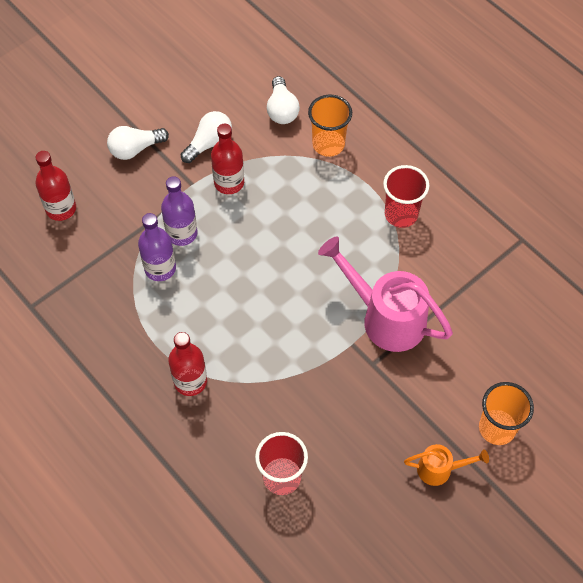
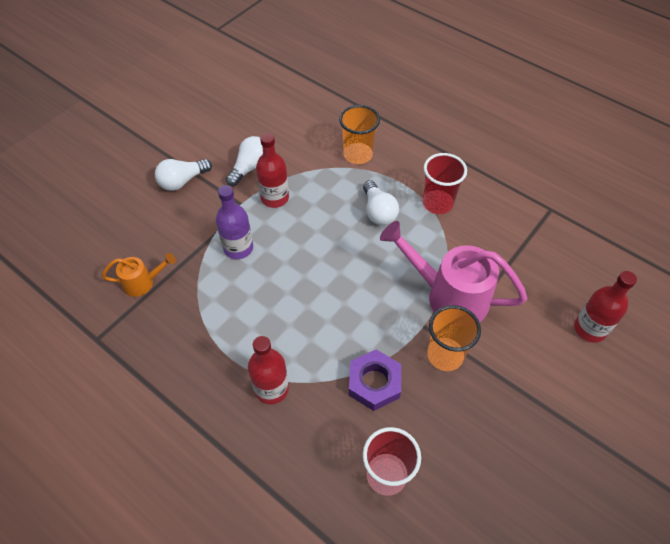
camera: 10 degrees left, 5 degrees down
(61, 209) = (118, 242): red bottle -> red bottle (590, 329)
(160, 268) = (222, 283): purple bottle -> none
(282, 110) = (310, 132): white light bulb -> white light bulb (378, 212)
(290, 392) = (374, 383): none -> purple nut
(440, 469) = (544, 437): orange watering can -> orange watering can (143, 283)
(497, 428) = (586, 385): orange cup -> orange cup (445, 355)

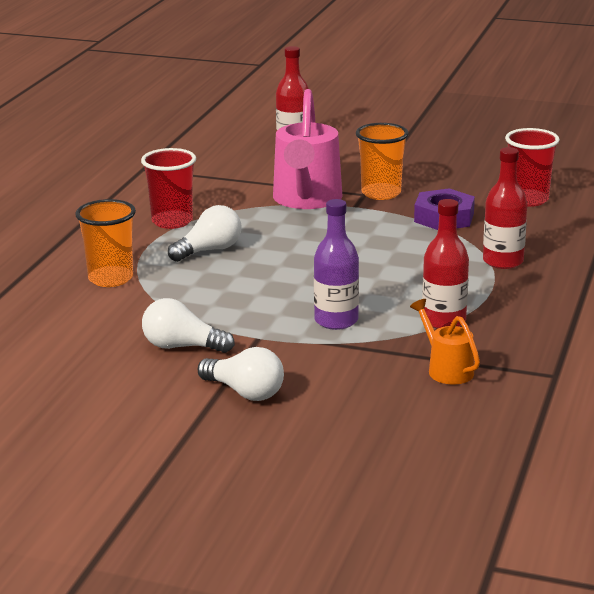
camera: 110 degrees left, 30 degrees down
(275, 198) = (230, 316): red bottle -> red bottle (444, 321)

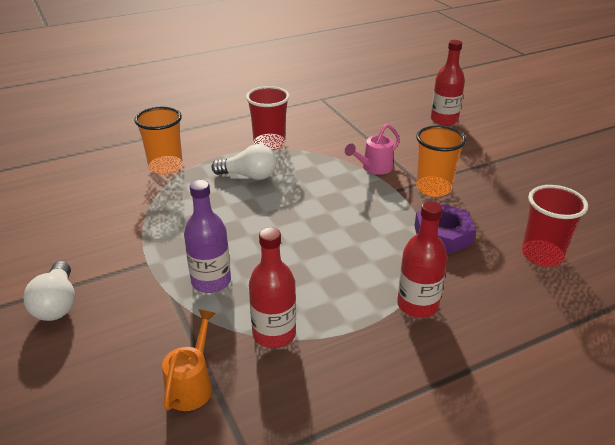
camera: 45 degrees right, 10 degrees up
(182, 347) = (100, 241): white light bulb -> none
(306, 200) = (374, 168): pink watering can -> pink watering can, size x0.51

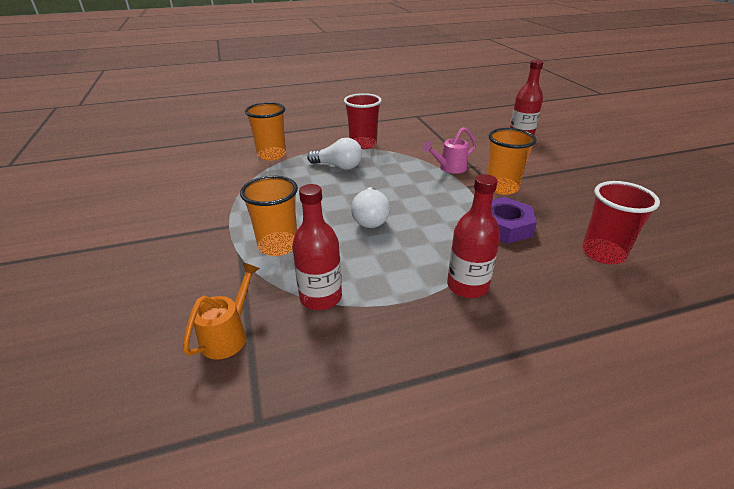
camera: 10 degrees right, 0 degrees up
(57, 304) = (140, 251): white light bulb -> white light bulb (370, 218)
(211, 281) = (278, 246): purple bottle -> orange cup

